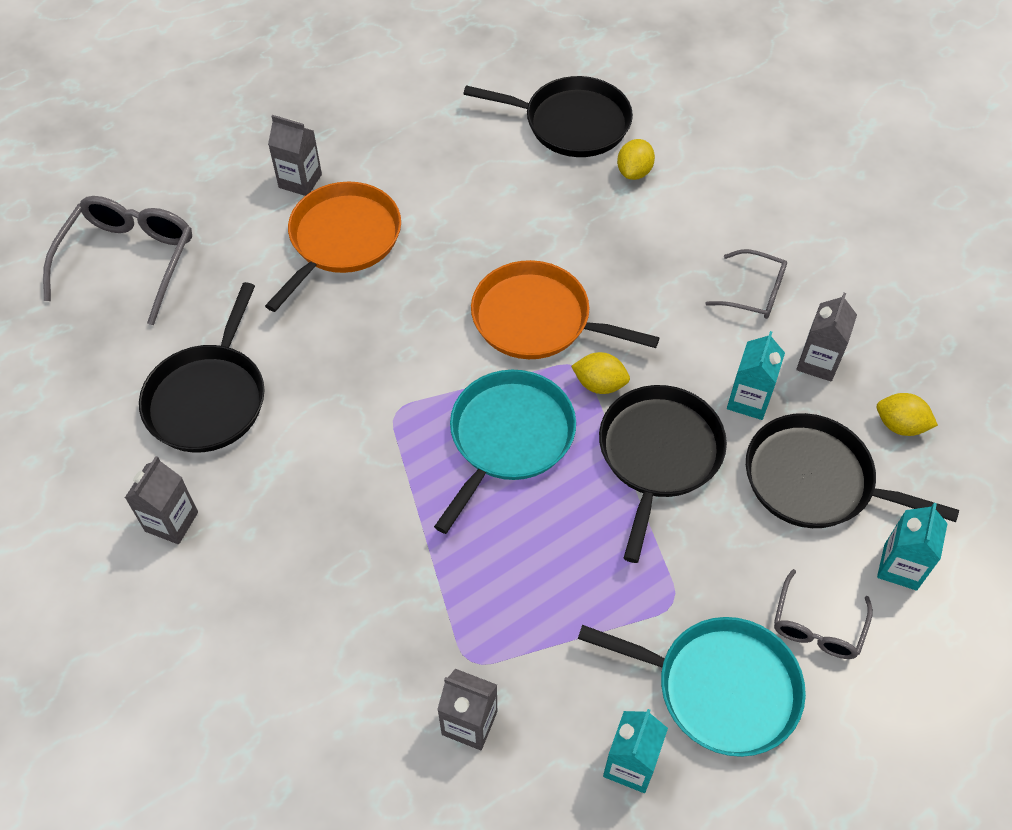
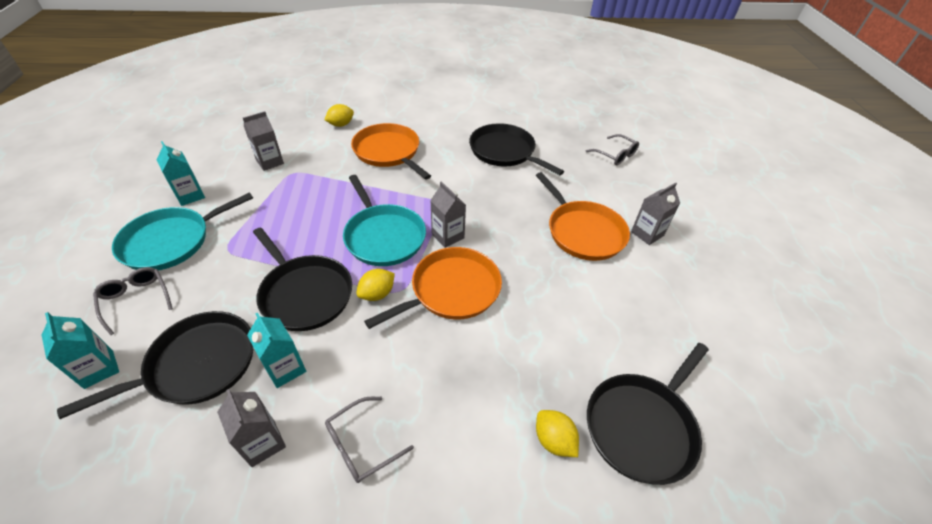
camera: 120 degrees right, 10 degrees down
(129, 260) = (615, 155): grey glasses -> grey glasses, size x0.58
(171, 521) = (448, 124): grey carton -> grey carton (448, 236)
(317, 559) = (388, 152): none -> orange pan
(900, 425) = (159, 460): yellow lemon -> yellow lemon (341, 125)

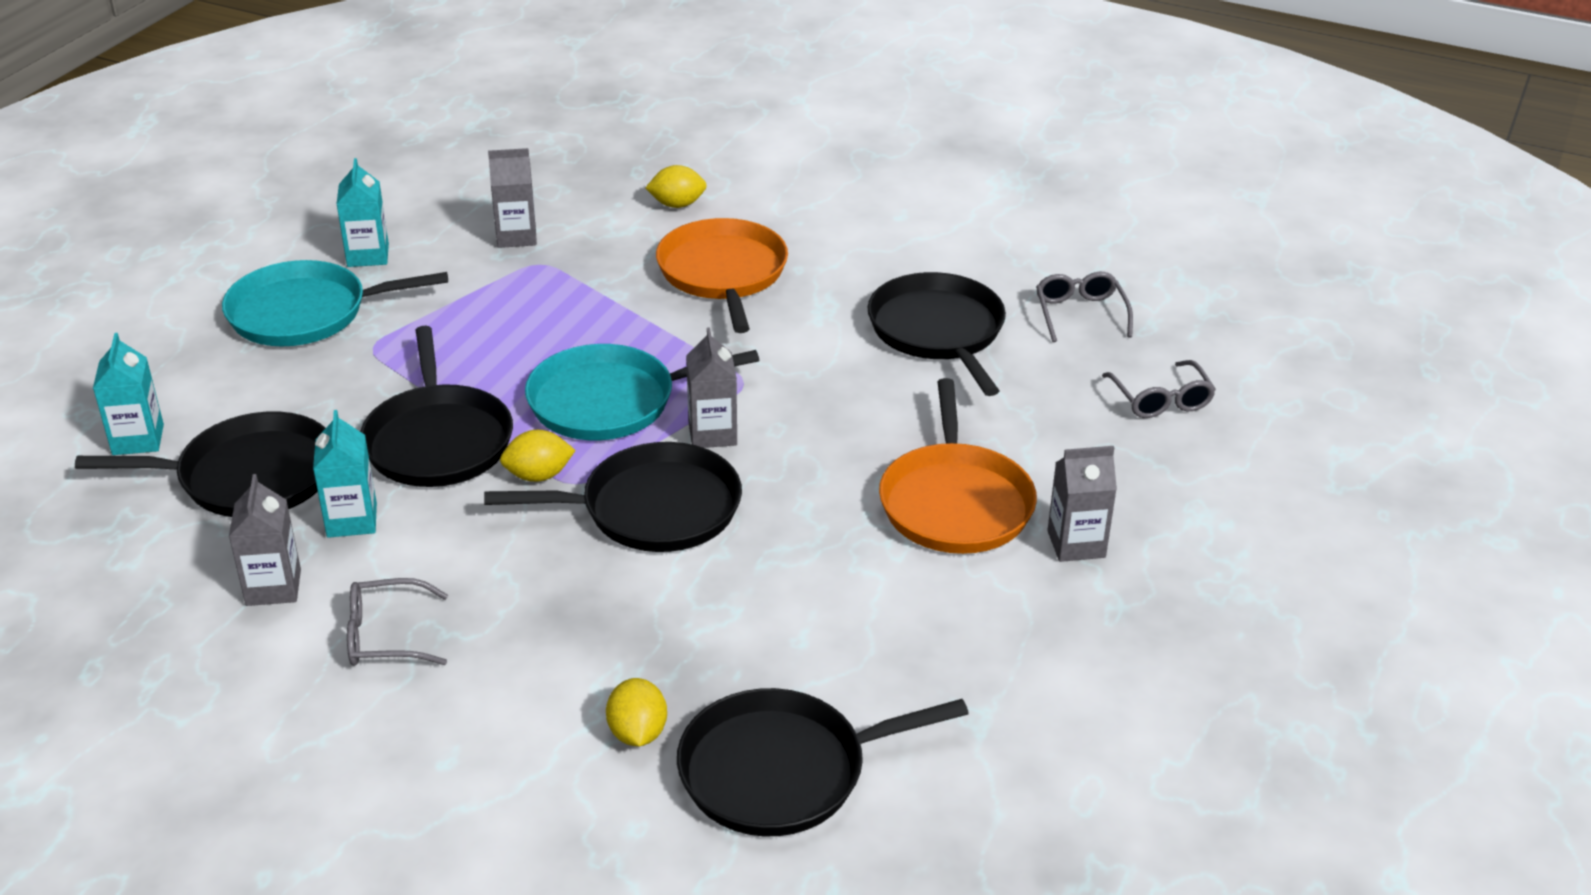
camera: 30 degrees right, 10 degrees down
(136, 300) = (221, 374): grey glasses -> grey glasses (1080, 314)
(383, 236) = (610, 401): turquoise pan -> turquoise pan turned 75 degrees clockwise
(451, 290) = (652, 509): orange pan -> black pan

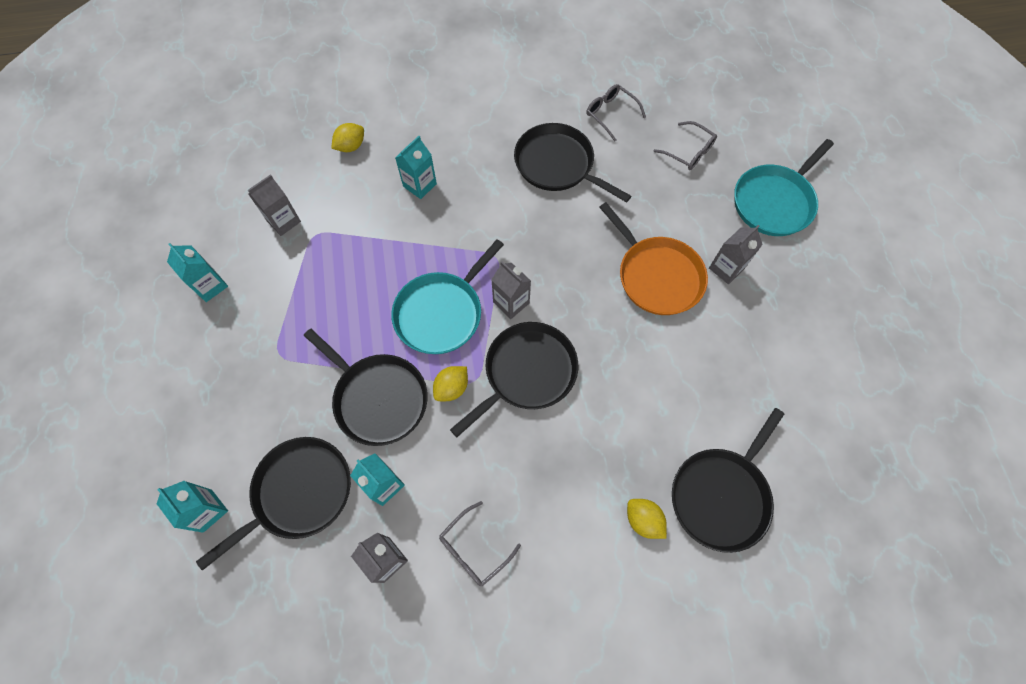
camera: 35 degrees left, 30 degrees up
(305, 313) = (215, 352): turquoise pan -> turquoise pan (774, 202)
(723, 274) = (420, 185): orange pan -> turquoise carton

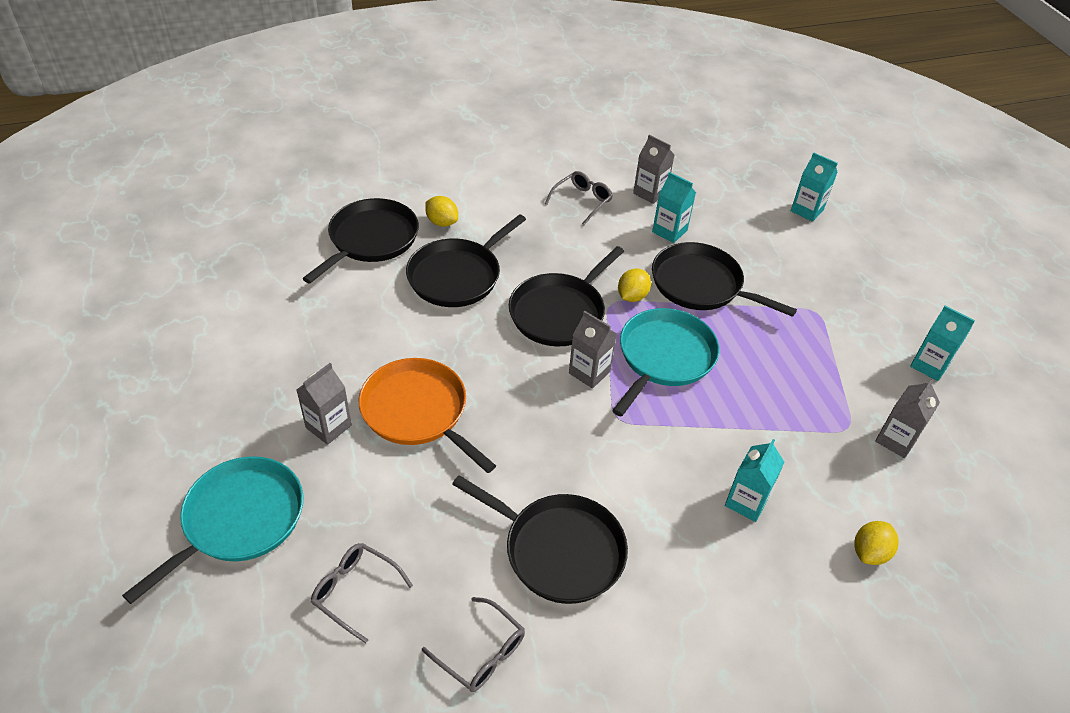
camera: 170 degrees right, 20 degrees down
(299, 493) = (739, 223): black pan -> black pan (457, 276)

